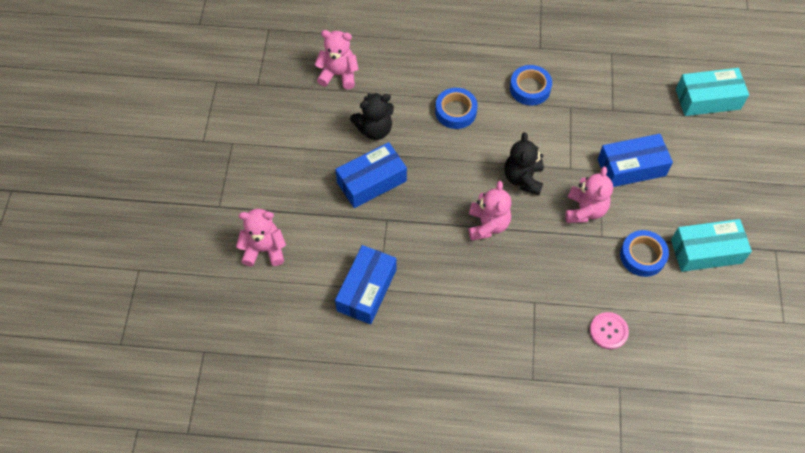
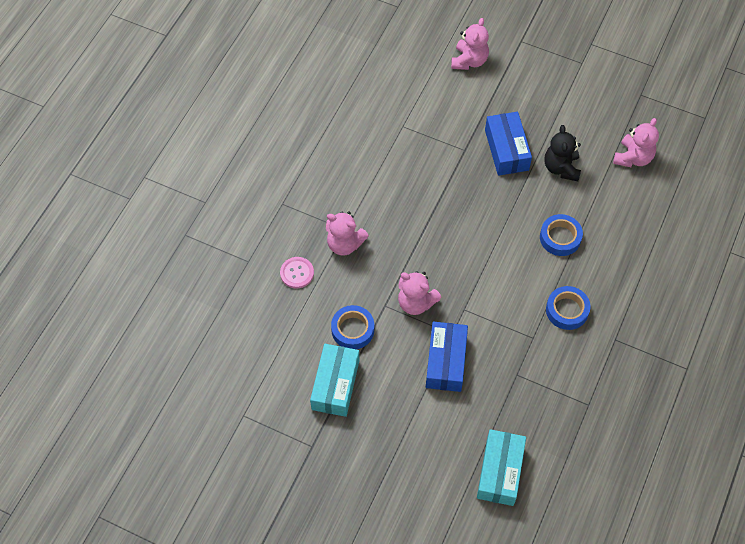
camera: 110 degrees right, 0 degrees up
(366, 290) = (405, 117): blue box -> none
(487, 225) = (431, 221): pink teddy bear -> pink teddy bear (345, 244)
(523, 178) = (467, 266): black teddy bear -> none

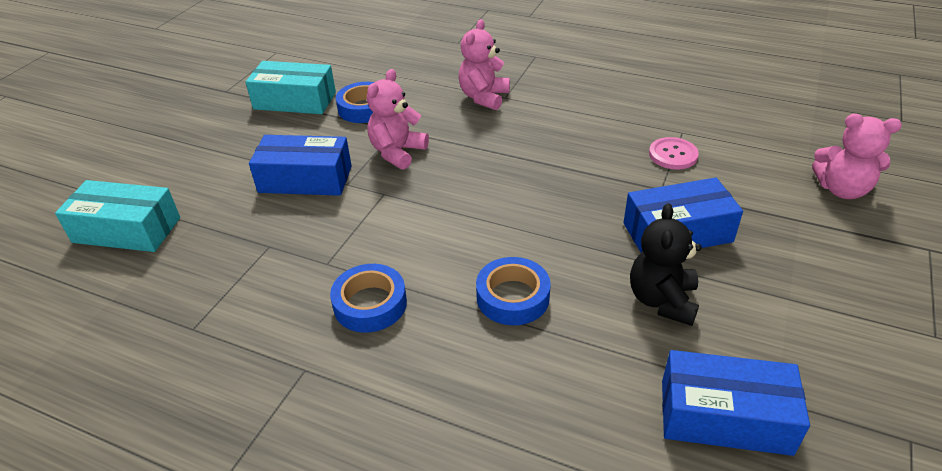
camera: 90 degrees right, 20 degrees down
(297, 273) = (442, 70): pink button -> pink button (673, 155)
(561, 168) = (662, 300): black teddy bear -> black teddy bear turned 75 degrees counterclockwise
(633, 158) = (724, 416): pink teddy bear -> blue box

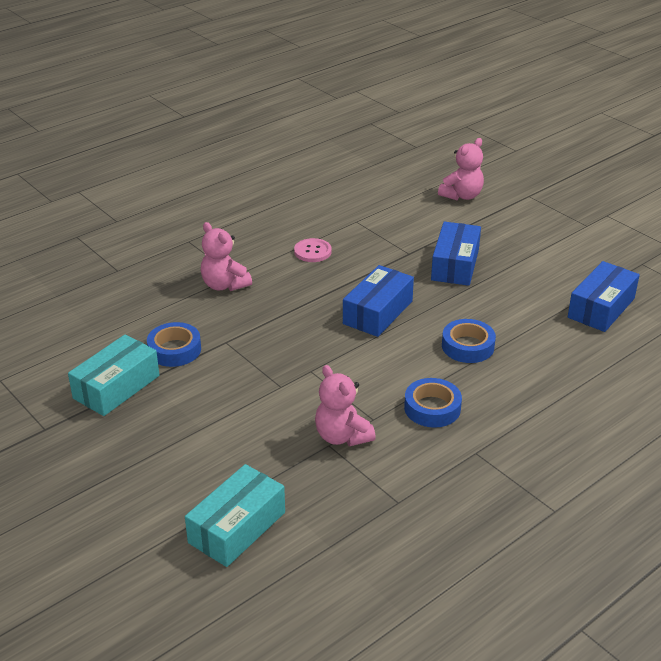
camera: 65 degrees left, 5 degrees down
(305, 179) = (254, 407): blue box -> blue box (378, 312)
(397, 152) = (261, 349): pink teddy bear -> pink teddy bear (342, 436)
(662, 300) = (508, 293): black teddy bear -> none
(673, 155) = (378, 235): pink button -> pink button (312, 251)

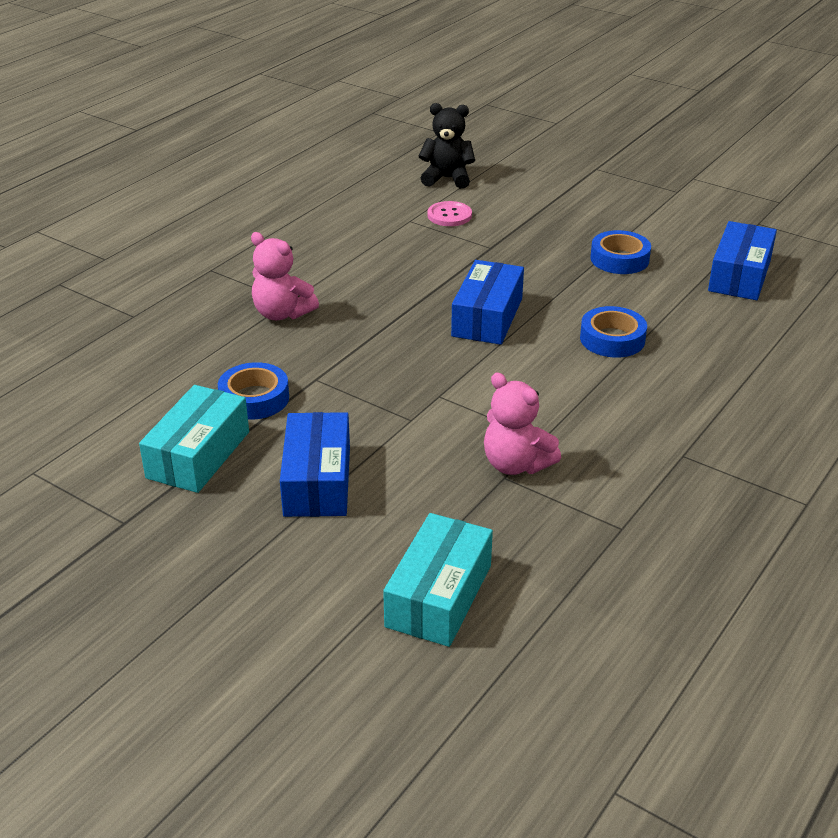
camera: 15 degrees left, 0 degrees up
(312, 251) = (374, 261): pink button -> pink button (449, 215)
(402, 189) = (447, 178): none -> black teddy bear
(432, 408) = (607, 414): blue tape -> blue tape (619, 259)
(455, 265) = (551, 252): blue box -> blue box (317, 481)
(462, 196) = (520, 177): pink teddy bear -> none

